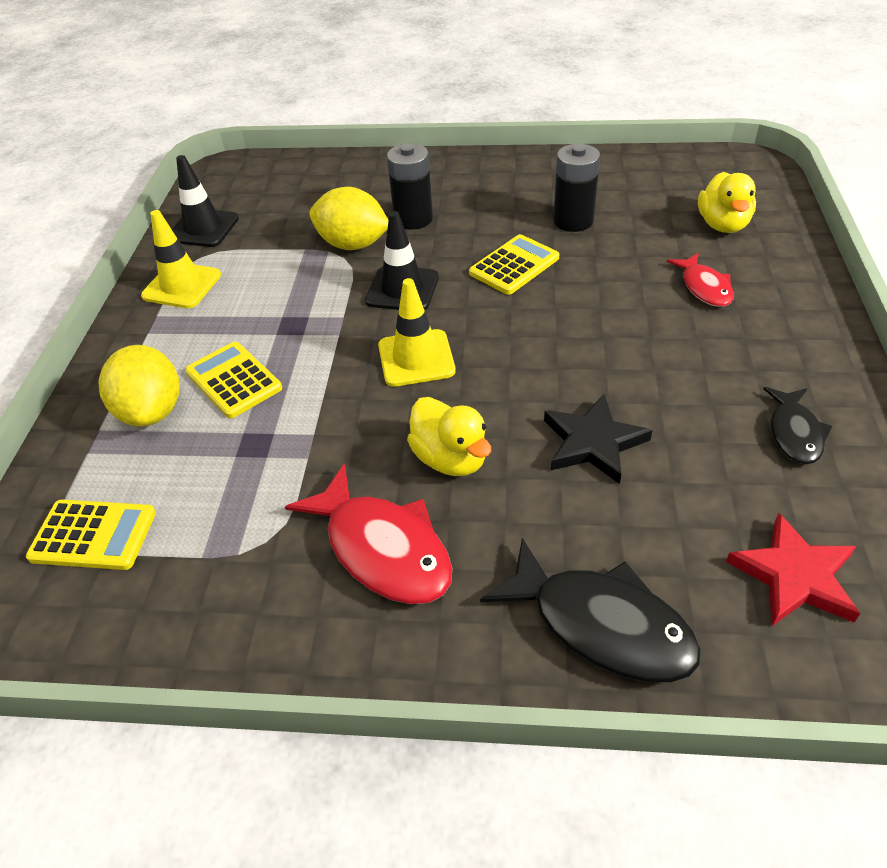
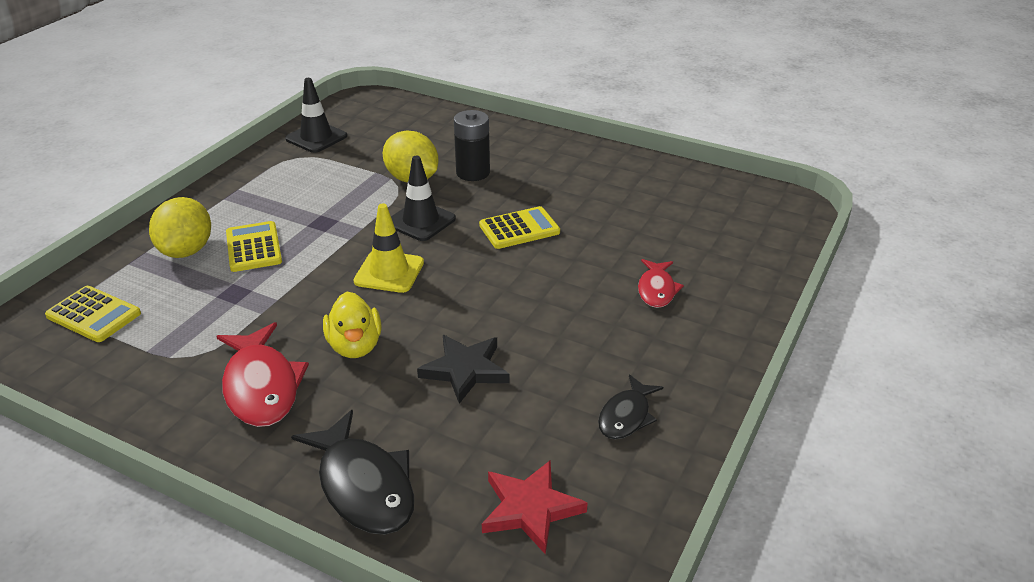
camera: 20 degrees right, 10 degrees down
(182, 285) = (270, 173): yellow traffic cone -> none
(573, 221) = (596, 209): black battery -> none
(722, 225) = (719, 247): yellow duck -> none

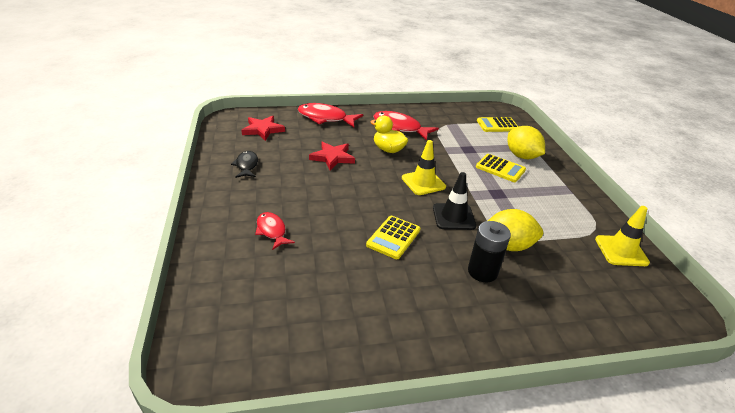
camera: 140 degrees right, 0 degrees up
(316, 137) = (621, 251): black traffic cone -> yellow traffic cone
(363, 486) = (325, 118): black fish -> red fish
(465, 370) = (332, 157): black star -> red star

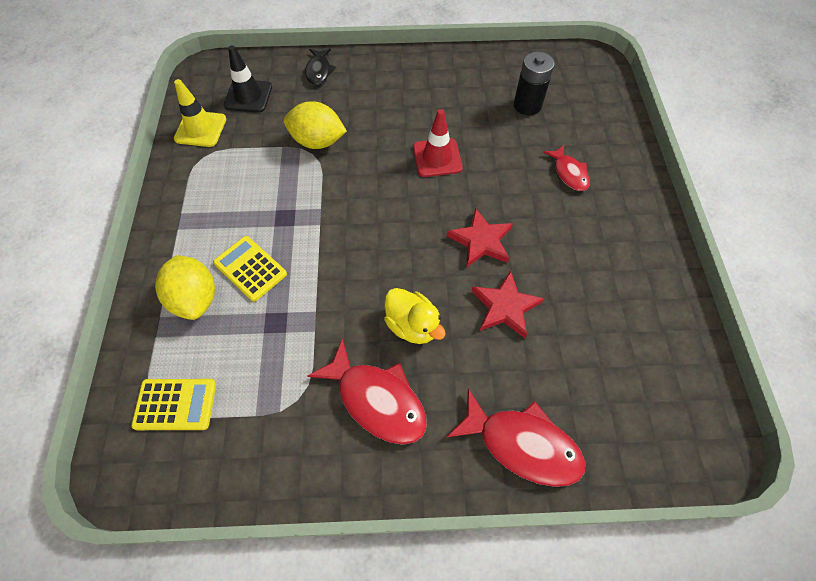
camera: 170 degrees left, 25 degrees up
(247, 165) = (632, 291): black fish -> black fish (319, 71)
(263, 130) = (636, 399): red star -> red star (481, 241)
(393, 237) = (437, 158): yellow calculator -> red traffic cone
(423, 182) = (378, 243): yellow traffic cone -> none
(453, 217) = (360, 182): black traffic cone -> black traffic cone (248, 96)
(482, 271) = (359, 116): black battery -> black battery (527, 105)

